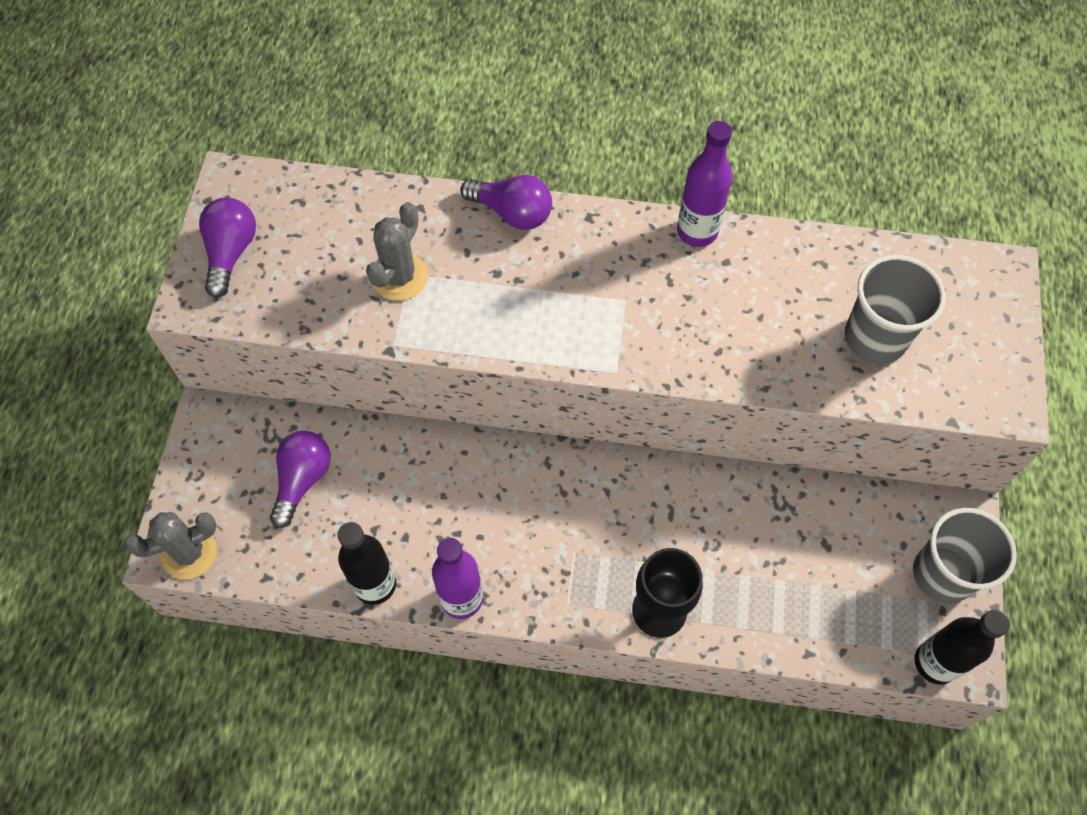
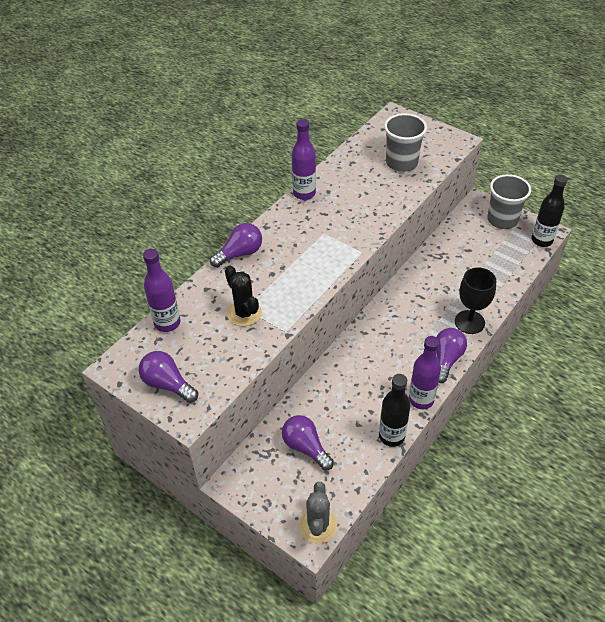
camera: 60 degrees left, 15 degrees down
(332, 196) = (167, 323): none -> purple bottle
(400, 277) = (244, 313): grey cactus -> black cactus
(560, 605) = (446, 359): none -> purple light bulb

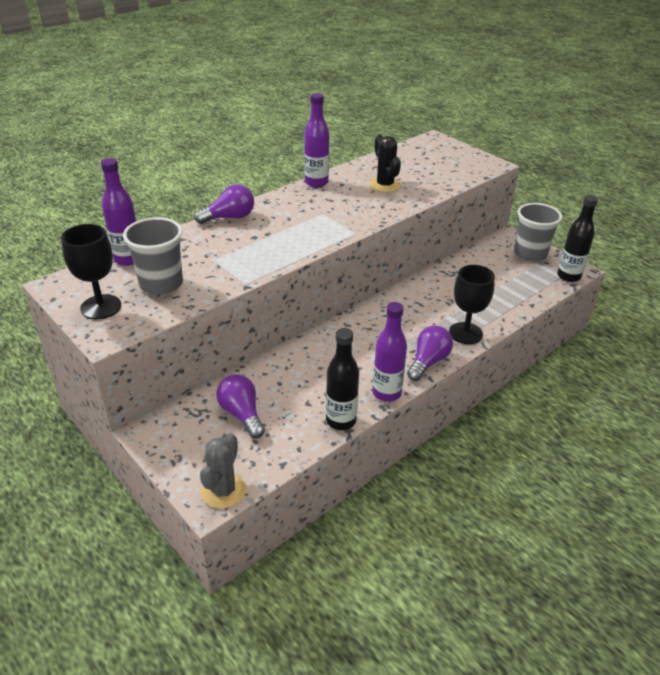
camera: 10 degrees right, 10 degrees down
(167, 384) = (101, 307): purple light bulb -> black goblet
(244, 313) = (210, 263): black cactus -> black cactus (385, 185)
(401, 163) = (426, 173): grey cup -> grey cup (161, 284)

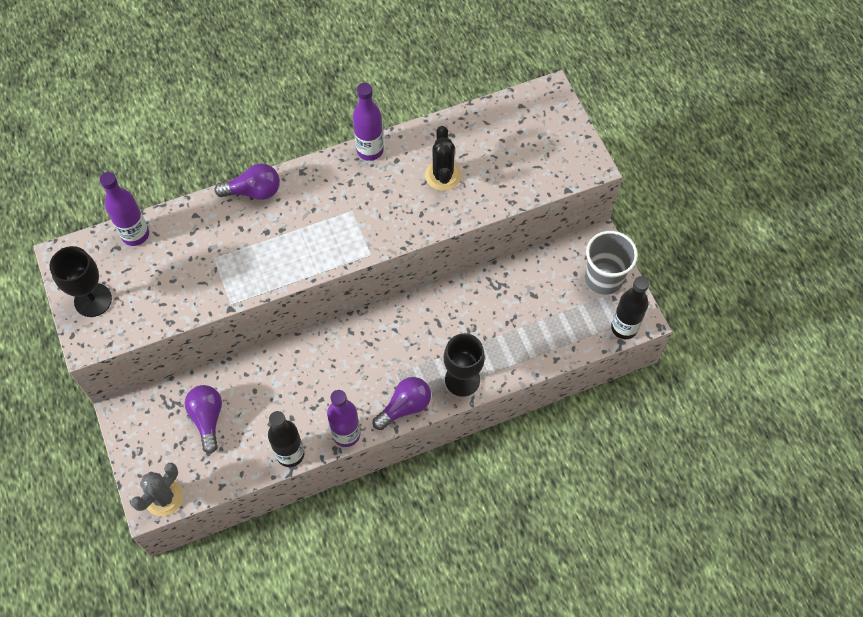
camera: 20 degrees right, 25 degrees up
(161, 284) = (154, 282): grey cup -> none

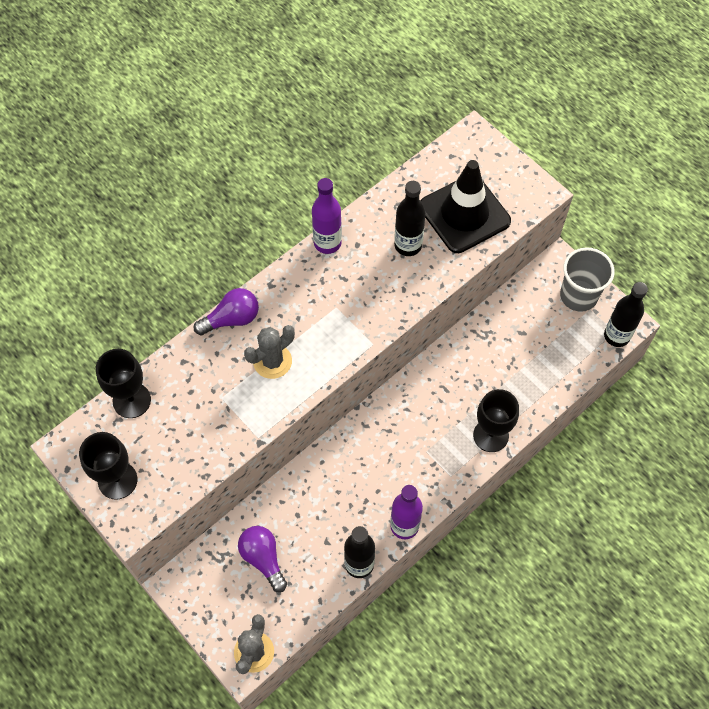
camera: 20 degrees left, 0 degrees up
(135, 234) = (131, 400): purple bottle -> black goblet
(273, 240) = (272, 361): none -> grey cactus
(405, 407) = (448, 480): purple light bulb -> none
(443, 175) = (408, 245): black cactus -> black bottle
(509, 163) = (464, 214): none -> black traffic cone

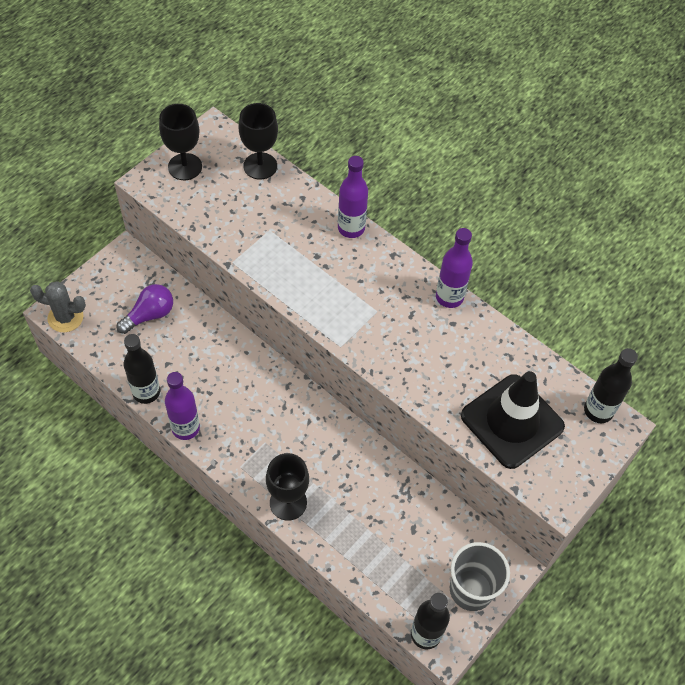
camera: 80 degrees right, 5 degrees down
(232, 319) = (351, 228): purple light bulb -> purple bottle
(272, 361) = (311, 265): grey cactus -> none
(408, 245) = (461, 369): black bottle -> black bottle (598, 411)

